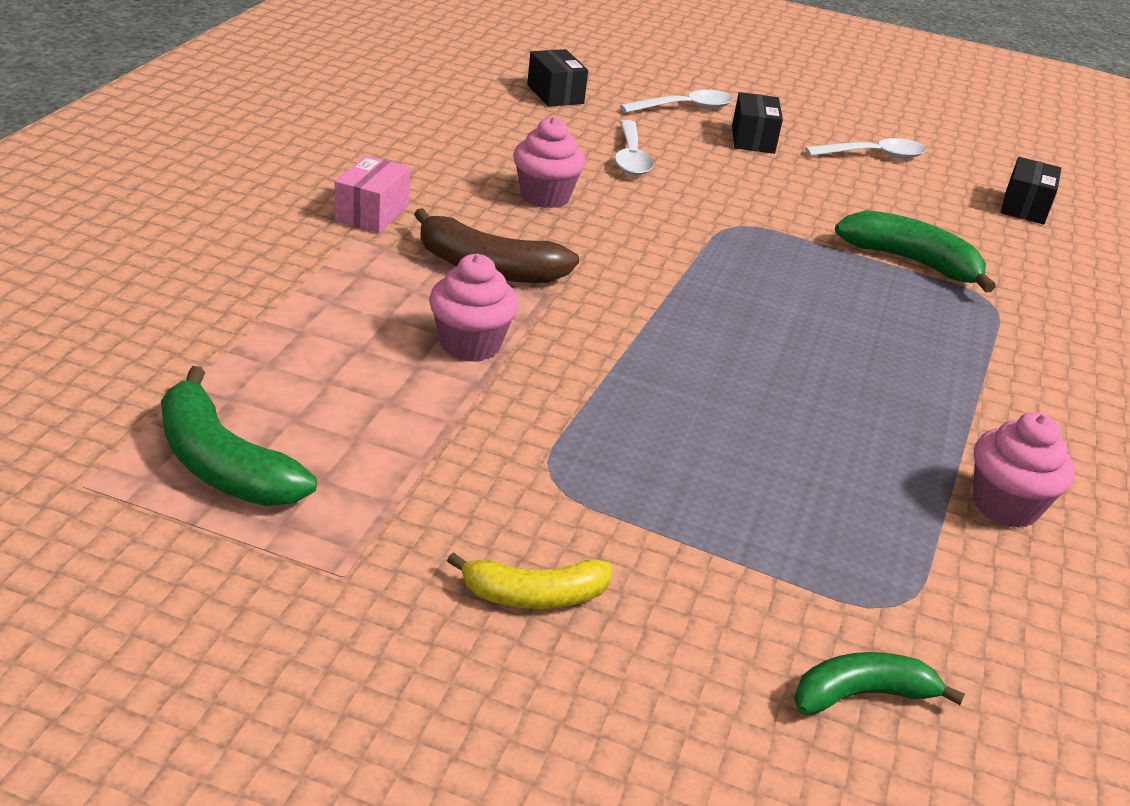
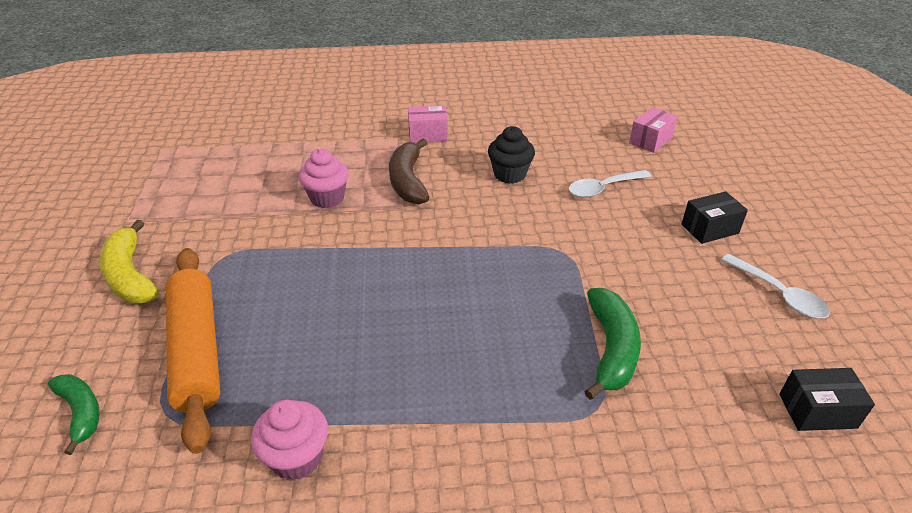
camera: 70 degrees right, 5 degrees up
(223, 464) = (189, 170): green banana -> none
(534, 595) = (130, 276): yellow banana -> yellow banana, size x1.53
(545, 196) = (509, 174): pink cupcake -> black cupcake
(555, 94) = (650, 140): black box -> pink box
(685, 108) = (713, 189): white spoon -> none
(776, 551) = (197, 350): none -> orange rolling pin

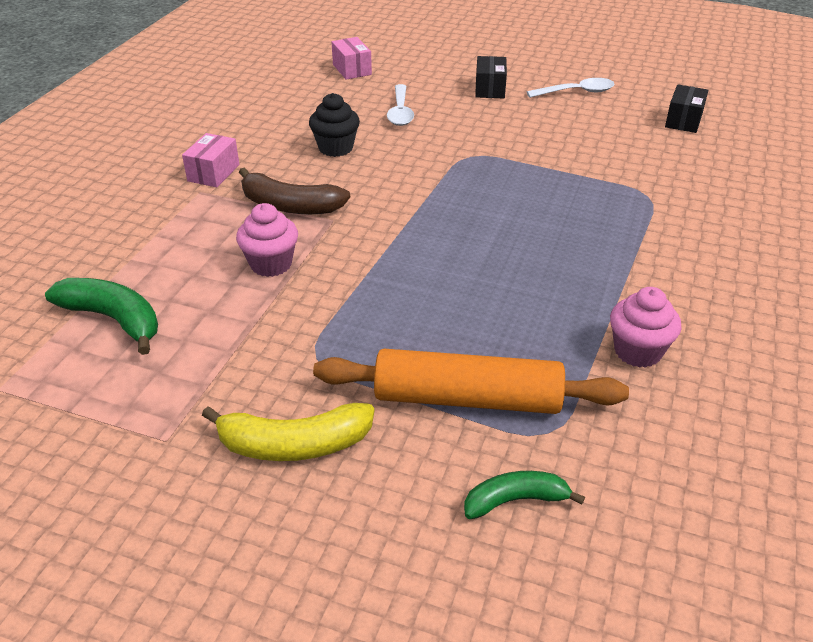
camera: 65 degrees left, 0 degrees up
(611, 349) = (593, 171): green banana -> green banana (114, 319)

